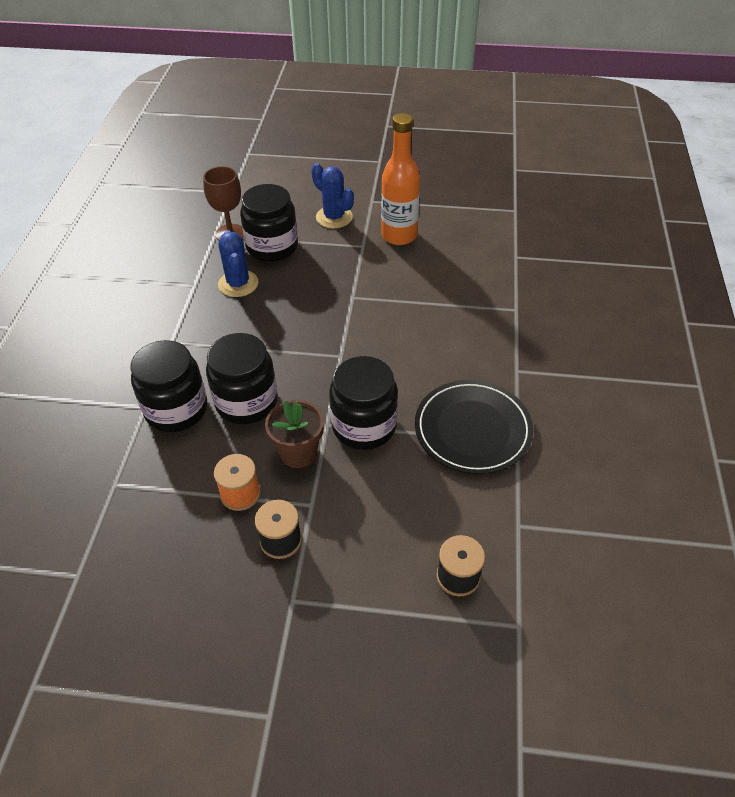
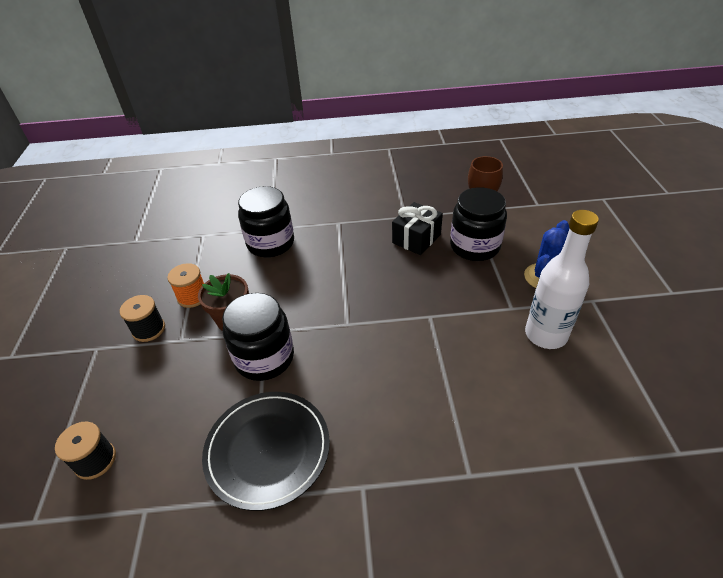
camera: 80 degrees right, 5 degrees down
(238, 284) = (416, 239): blue cactus -> black gift
(246, 402) = (283, 277): black jar -> none
(399, 236) = (545, 335): orange bottle -> white bottle

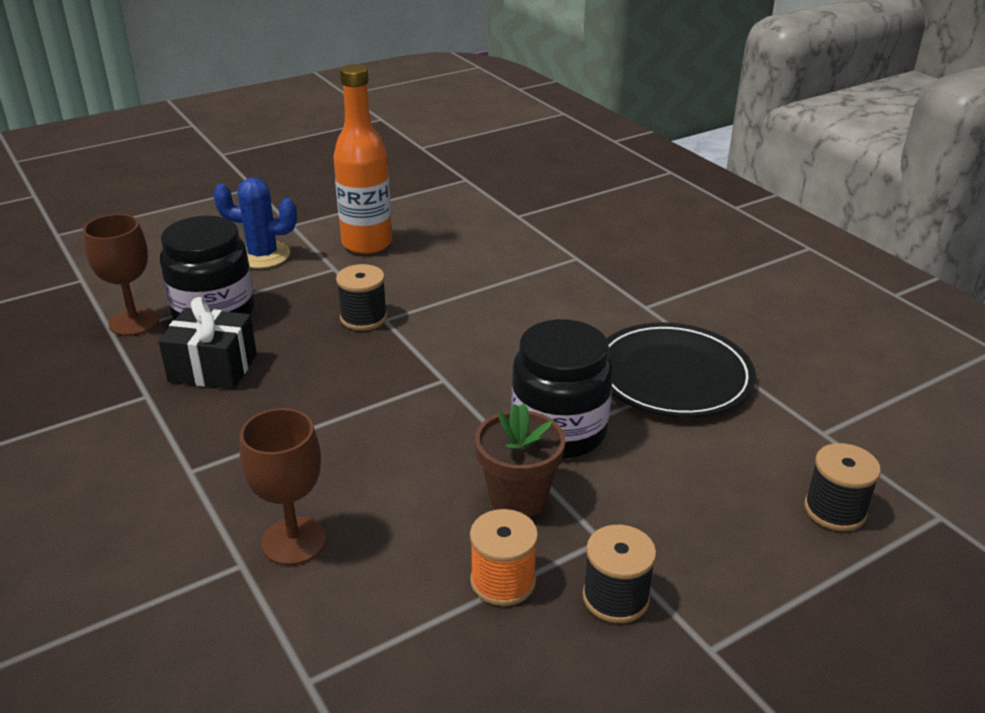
camera: 120 degrees left, 10 degrees down
(270, 243) = (294, 541): black jar -> brown goblet
(436, 306) = (363, 318): none -> black spool
(545, 335) = (367, 244): white bottle -> orange bottle

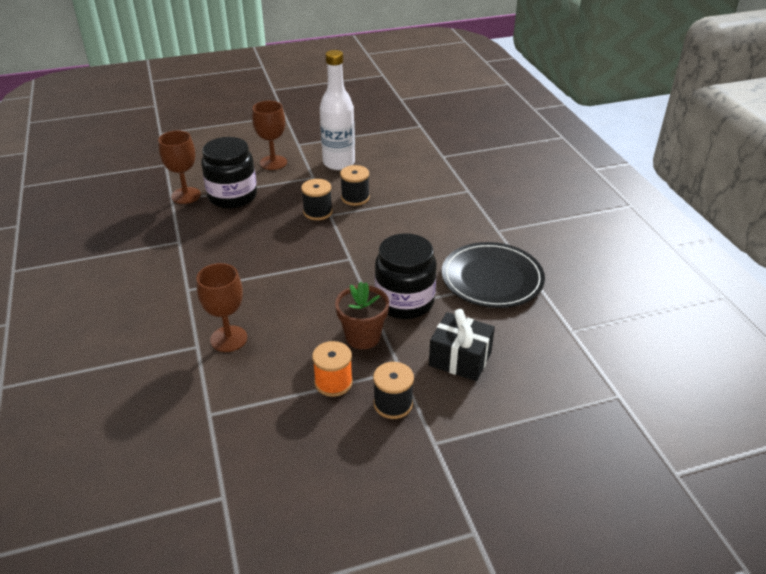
camera: 15 degrees right, 5 degrees up
(213, 368) = (220, 230): black gift -> black gift (460, 359)
(262, 255) = (273, 163): blue cactus -> brown goblet
(367, 244) = (339, 163): orange bottle -> white bottle
(834, 510) = (551, 379): black spool -> black spool (355, 198)

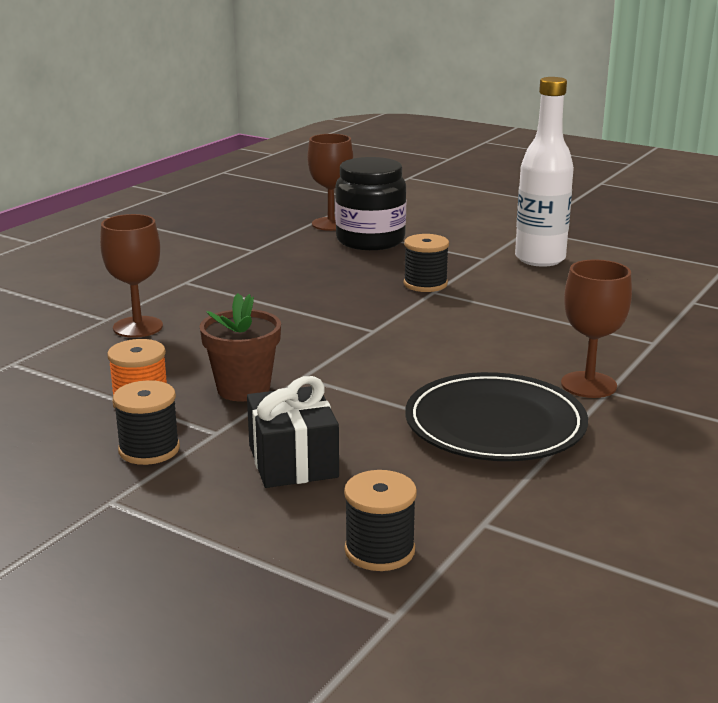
camera: 50 degrees right, 15 degrees down
(273, 163) = (468, 233): brown goblet -> brown goblet (588, 385)
(355, 198) = (492, 290): black spool -> black spool (379, 550)
(404, 301) = (348, 388): black jar -> none

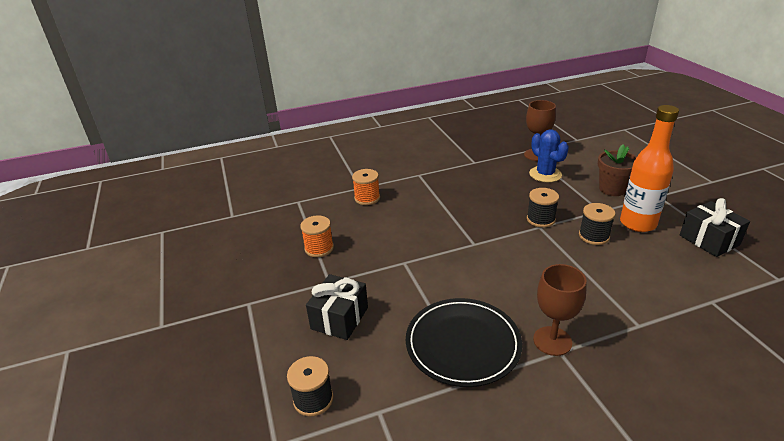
camera: 40 degrees right, 10 degrees up
(138, 327) = (367, 198): brown goblet -> orange spool
(149, 449) = (292, 279): black spool -> black spool (594, 236)
(243, 389) = (369, 259): brown flower pot -> brown flower pot (612, 189)
(370, 240) = (545, 174): black jar -> blue cactus
(540, 259) = (637, 223): white bottle -> orange bottle
(627, 254) = (709, 240): none -> black gift

